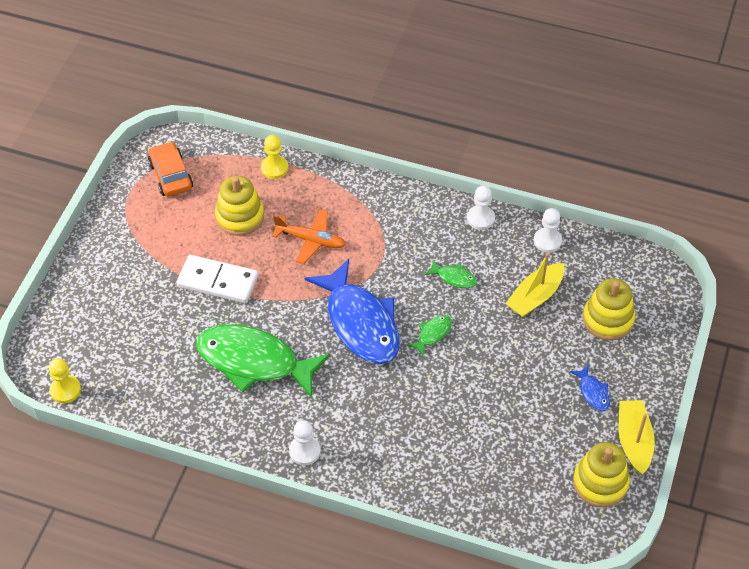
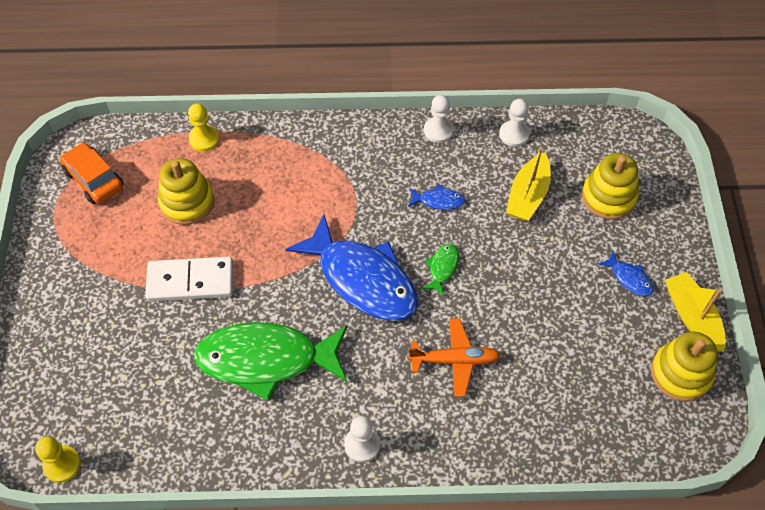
camera: 20 degrees left, 5 degrees up
(311, 240) = (273, 205): orange plane -> orange plane (455, 360)
(454, 278) = (438, 200): green fish -> blue fish

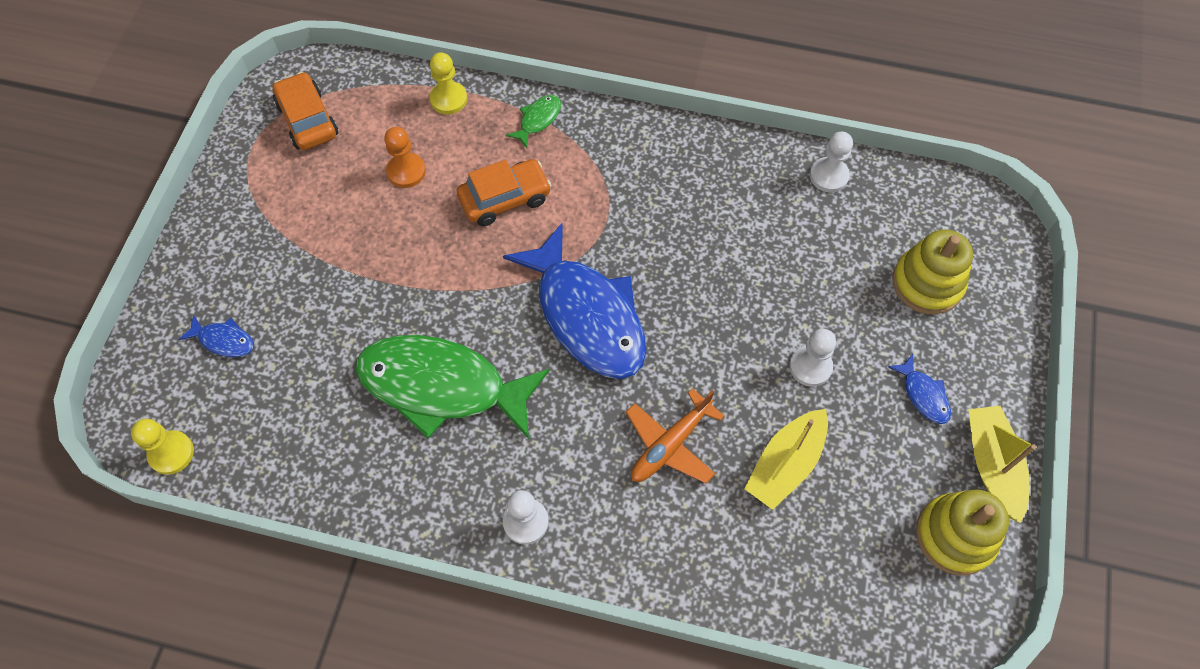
camera: 15 degrees right, 5 degrees up
(187, 202) = (406, 171): yellow stacking toy -> orange pawn
(190, 281) = (382, 269): white domino -> none
(272, 206) = (505, 199): none -> orange car
(438, 131) = (734, 150): white pawn -> white pawn (810, 367)
(438, 200) = (709, 238): blue fish -> blue fish (224, 340)
(442, 267) = (689, 324): green fish -> green fish (538, 120)
(455, 360) = (670, 445): orange plane -> orange plane turned 120 degrees clockwise
(528, 195) = (823, 257): yellow boat -> yellow boat (785, 464)

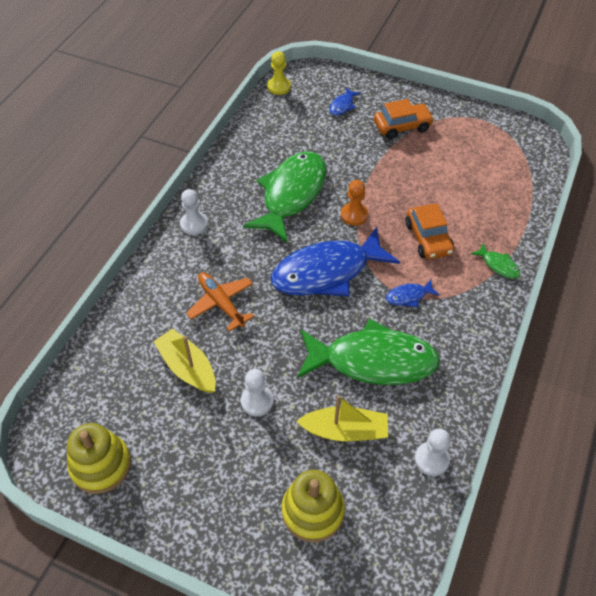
camera: 100 degrees right, 10 degrees down
(307, 120) = (501, 144): orange car -> orange car (402, 126)
(406, 171) = (455, 189): orange pawn -> orange pawn (354, 215)
(448, 99) = (518, 216): yellow pawn -> none
(717, 245) = (373, 361): none -> green fish
(923, 395) = (214, 476): blue fish -> blue fish (408, 296)
(992, 465) = (143, 510): yellow boat -> yellow boat (345, 431)

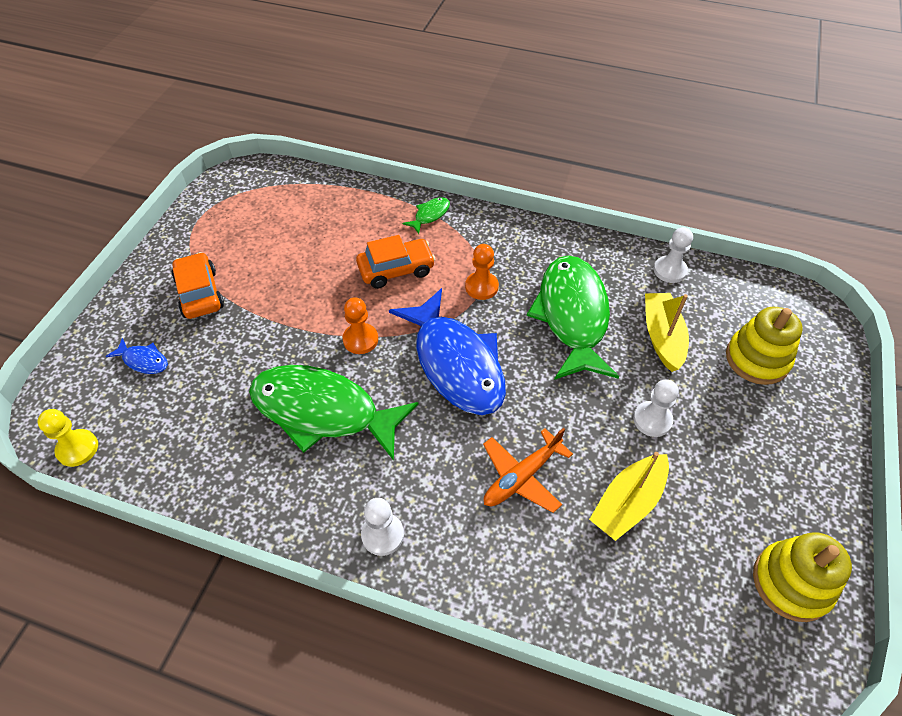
camera: 95 degrees left, 0 degrees up
(408, 296) = (481, 287): blue fish -> orange pawn

